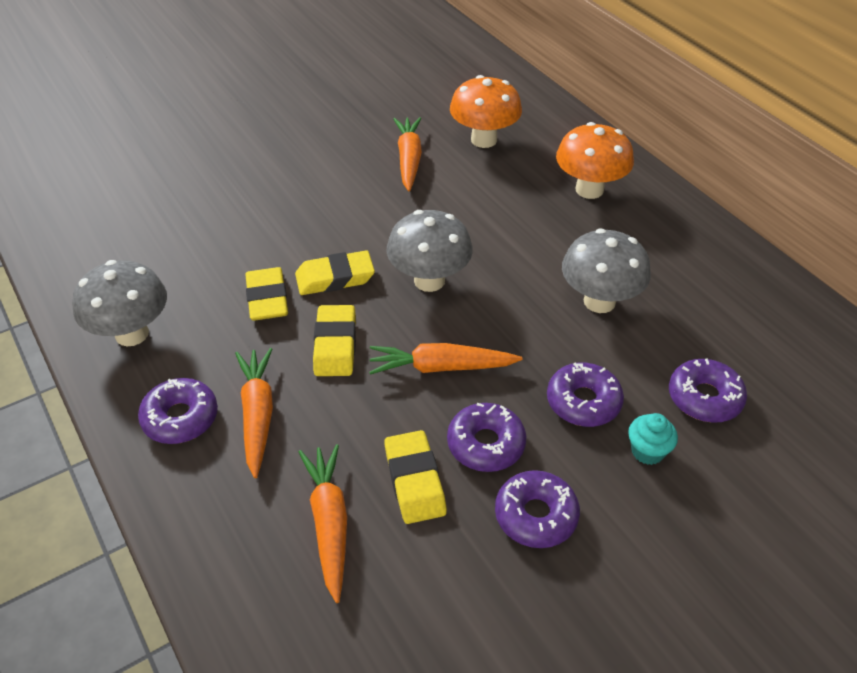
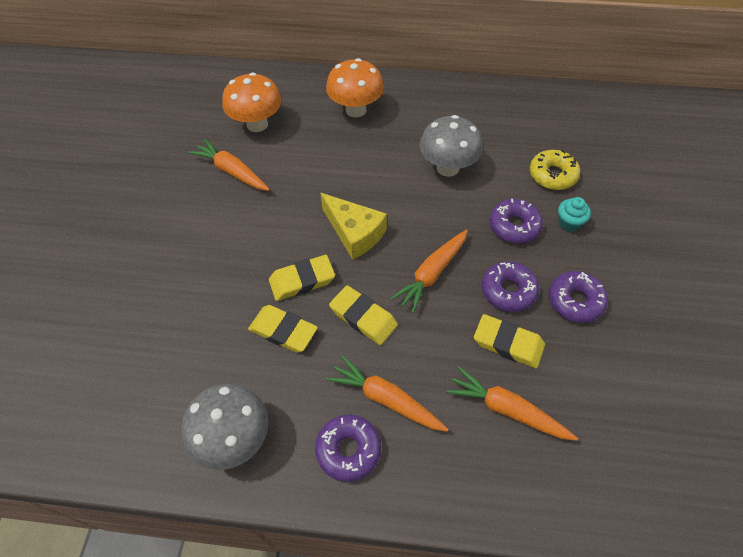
camera: 50 degrees left, 10 degrees up
(335, 278) = (302, 280): yellow eraser -> yellow eraser turned 45 degrees clockwise
(429, 280) = (354, 233): grey mushroom -> yellow cheese
(704, 398) = (552, 175): purple donut -> yellow donut

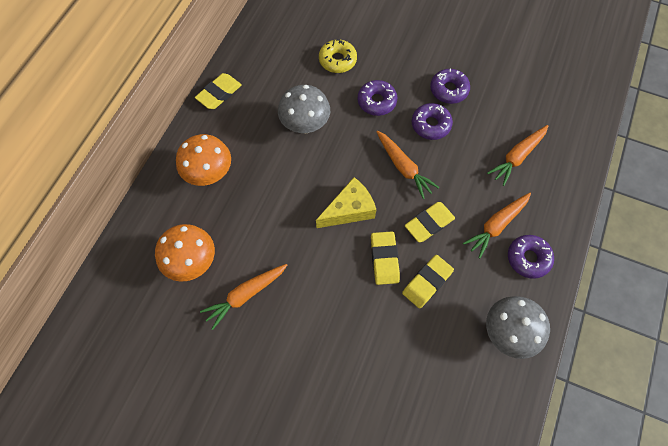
camera: 75 degrees left, 10 degrees up
(508, 343) = (471, 140): yellow eraser -> yellow eraser (219, 93)
(569, 223) = (384, 68): turquoise cupcake -> none

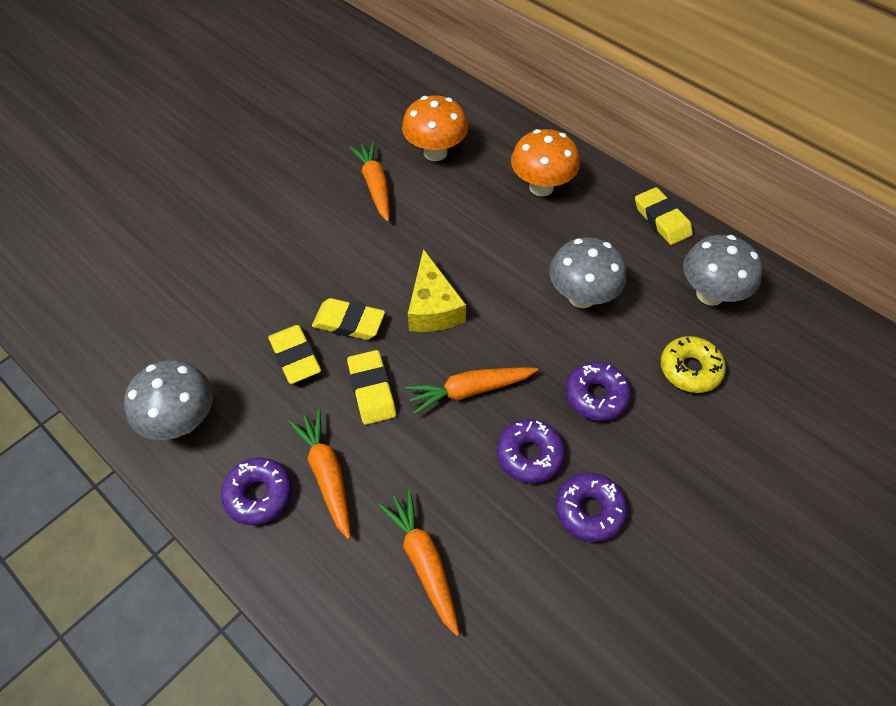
camera: 110 degrees right, 10 degrees down
(276, 58) = (710, 294): none -> grey mushroom

